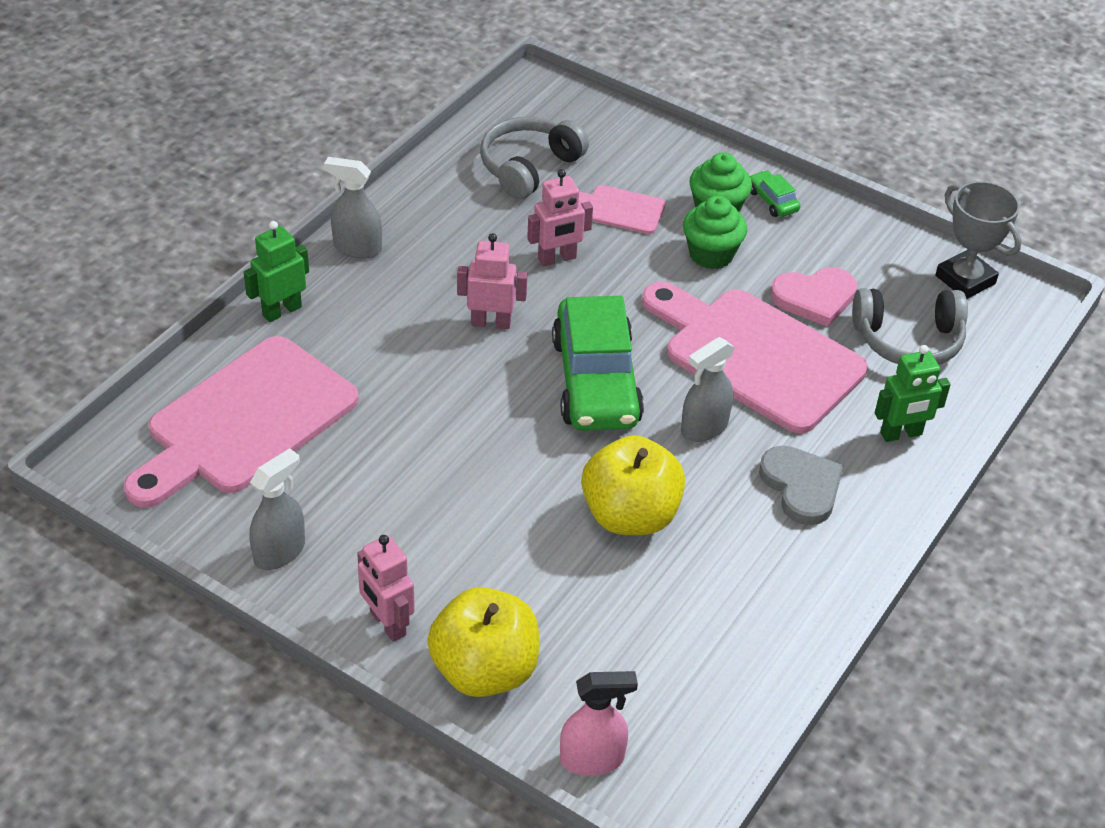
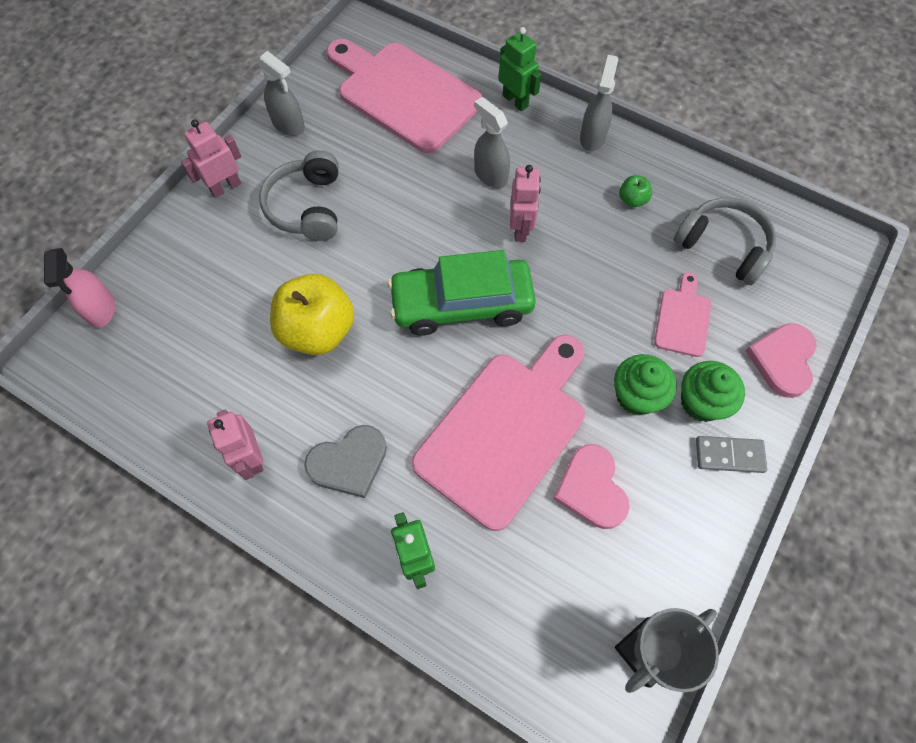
camera: 90 degrees right, 20 degrees up
(458, 226) = (632, 200): none -> green apple
(484, 670) = (182, 243): yellow apple -> none
(557, 259) = (606, 272): pink robot -> pink robot (251, 458)
(668, 150) = (782, 360): none -> pink heart
(704, 428) = (414, 385): grey spray bottle -> grey spray bottle (490, 175)
(772, 201) = (729, 455): green car -> grey domino
(908, 340) = (544, 577): grey headphones -> grey headphones (307, 207)

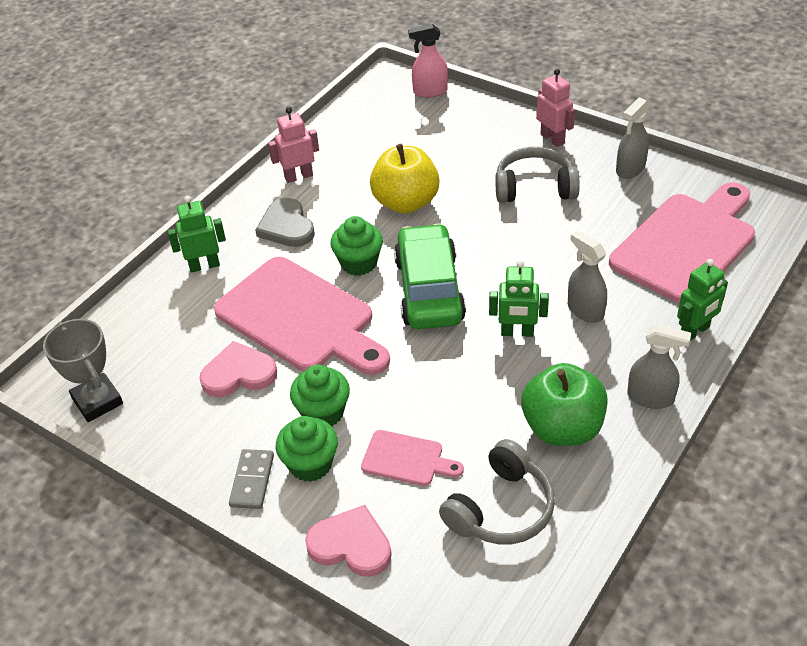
camera: 95 degrees right, 20 degrees down
(418, 375) = (359, 263): none -> green cupcake
(490, 175) = (585, 310): grey spray bottle -> grey spray bottle turned 90 degrees counterclockwise
(520, 229) = (517, 332): pink robot -> green robot
(632, 200) = (562, 428): green apple -> green apple, size x2.31

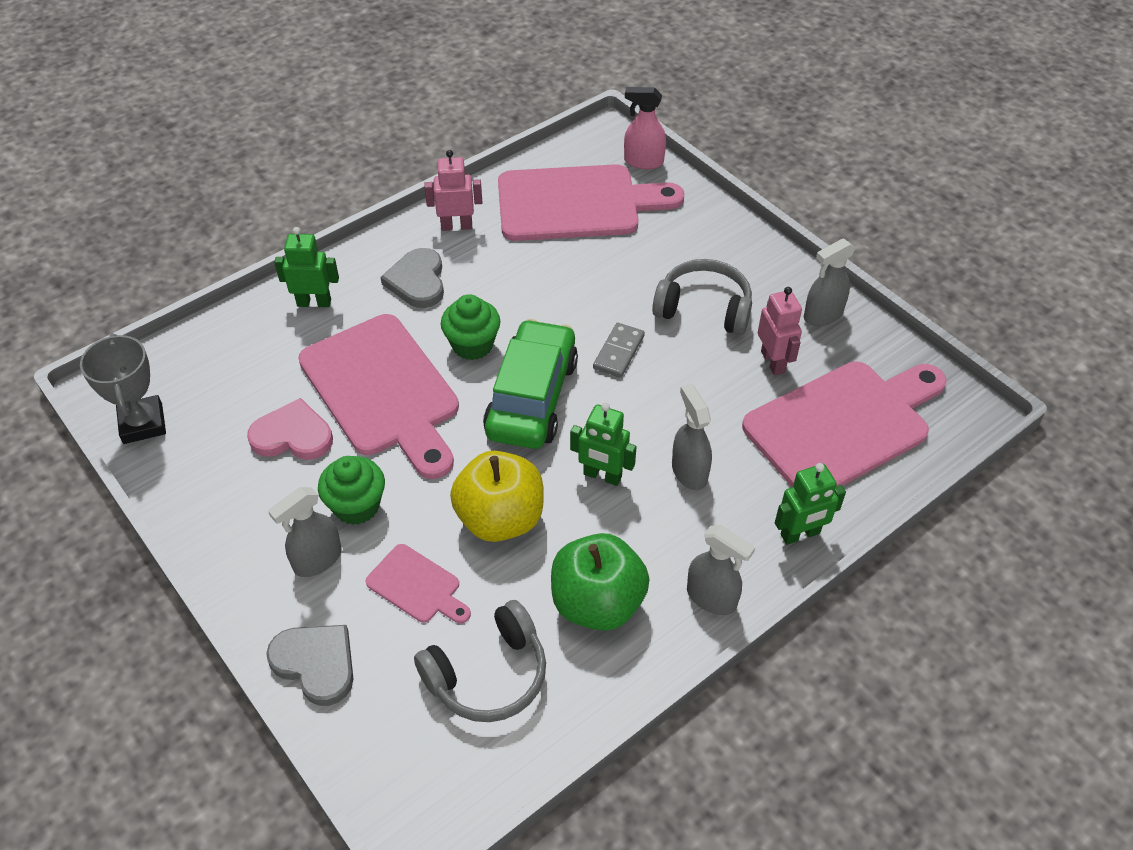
camera: 15 degrees right, 5 degrees up
(252, 481) = (251, 560): grey domino -> grey domino (619, 352)
(310, 464) = (317, 560): green cupcake -> grey spray bottle
(351, 545) = (316, 664): pink heart -> grey heart
(391, 135) = (576, 203): none -> pink cutting board
(406, 202) = (555, 288): yellow apple -> yellow apple (500, 518)
(552, 139) = (752, 254): pink robot -> pink robot (773, 362)

